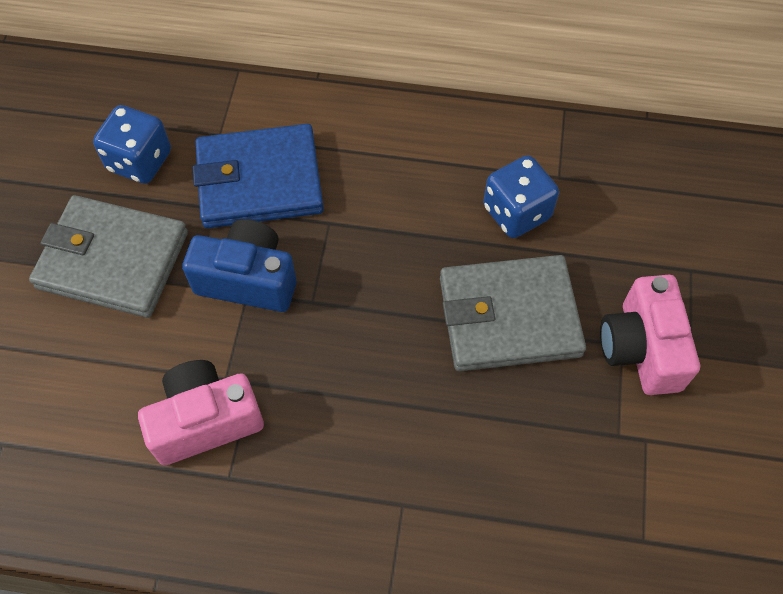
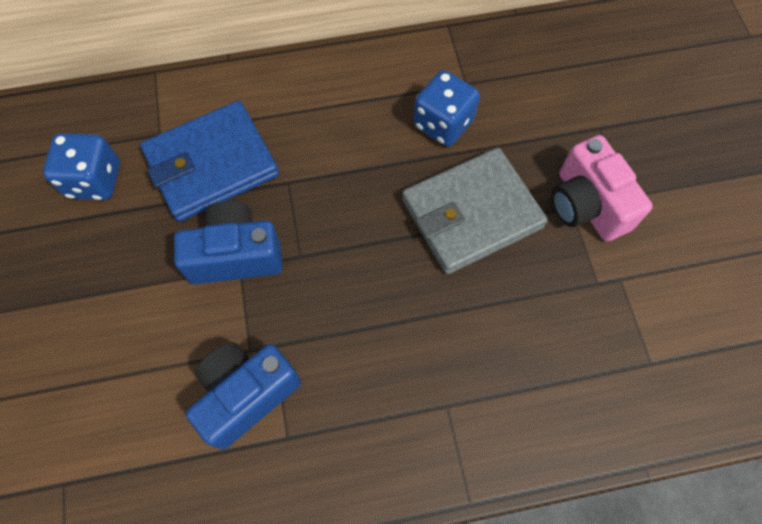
camera: 20 degrees left, 5 degrees up
(113, 260) = (104, 278): grey wallet -> none
(205, 420) = (246, 394): pink camera -> blue camera

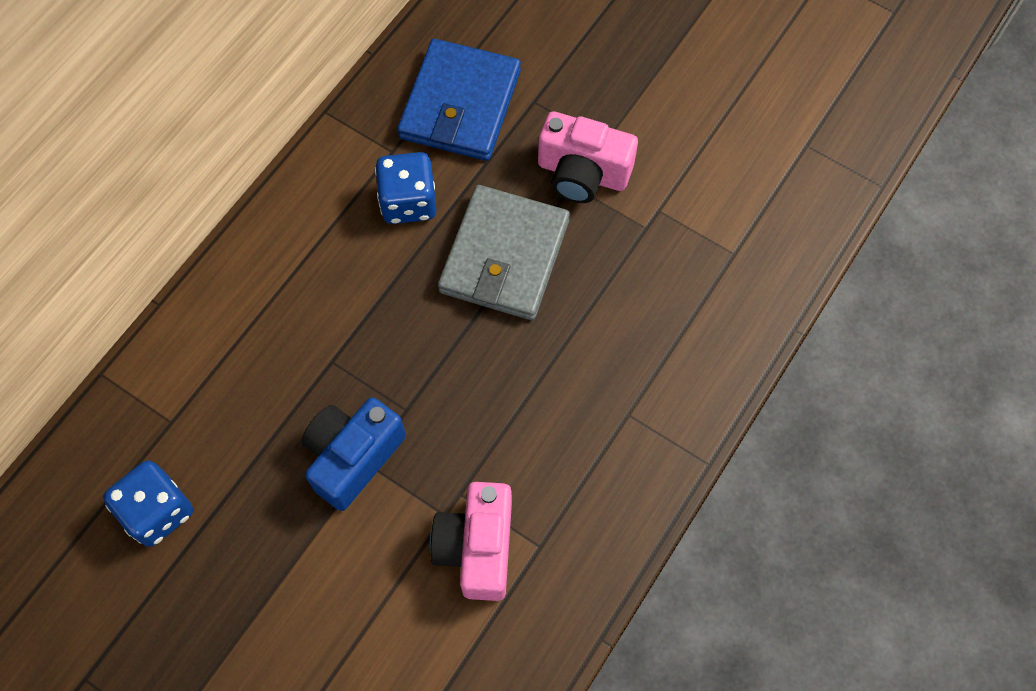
camera: 45 degrees left, 0 degrees up
(212, 164) = (249, 405): blue wallet -> blue wallet (460, 104)
(246, 394) = (477, 547): blue camera -> pink camera

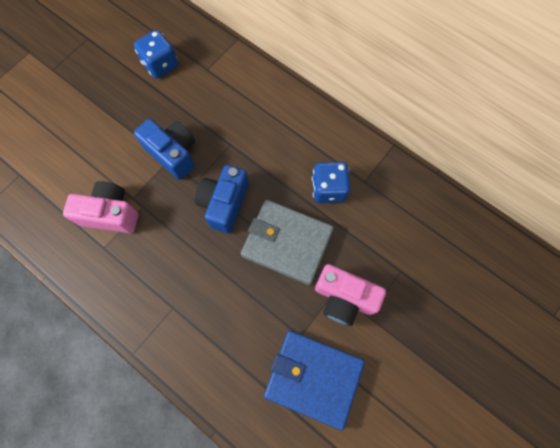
camera: 95 degrees right, 5 degrees up
(444, 358) = (224, 203): none -> blue camera
(460, 104) = (398, 224): blue wallet -> blue wallet (313, 377)
(582, 173) = (344, 298): pink camera -> pink camera turned 90 degrees counterclockwise

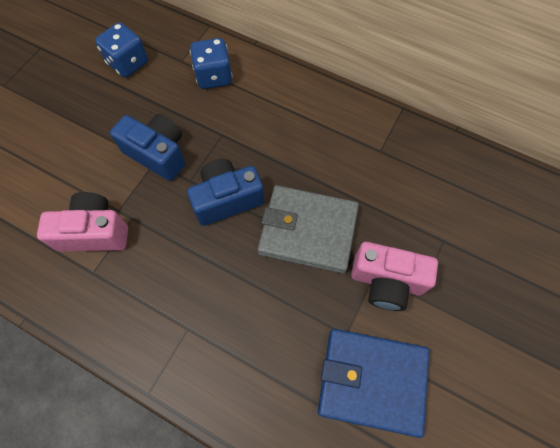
camera: 10 degrees left, 5 degrees down
(224, 203) = (227, 199): blue camera -> blue camera turned 60 degrees clockwise
(328, 189) = (342, 165): blue dice -> blue dice (214, 76)

